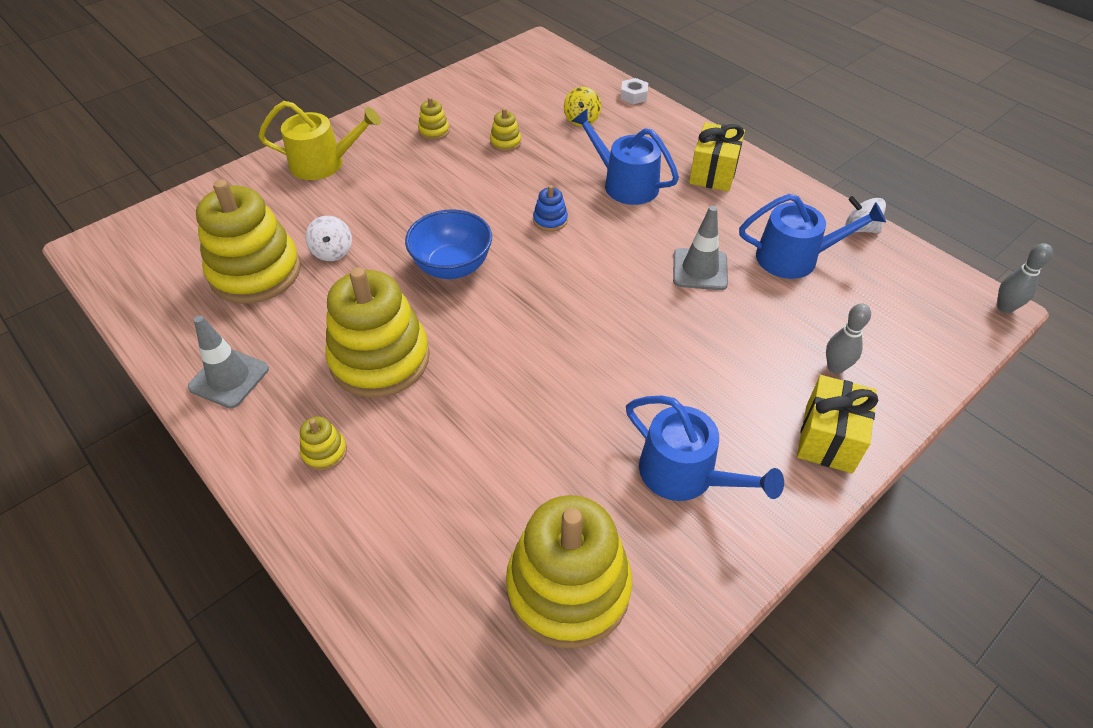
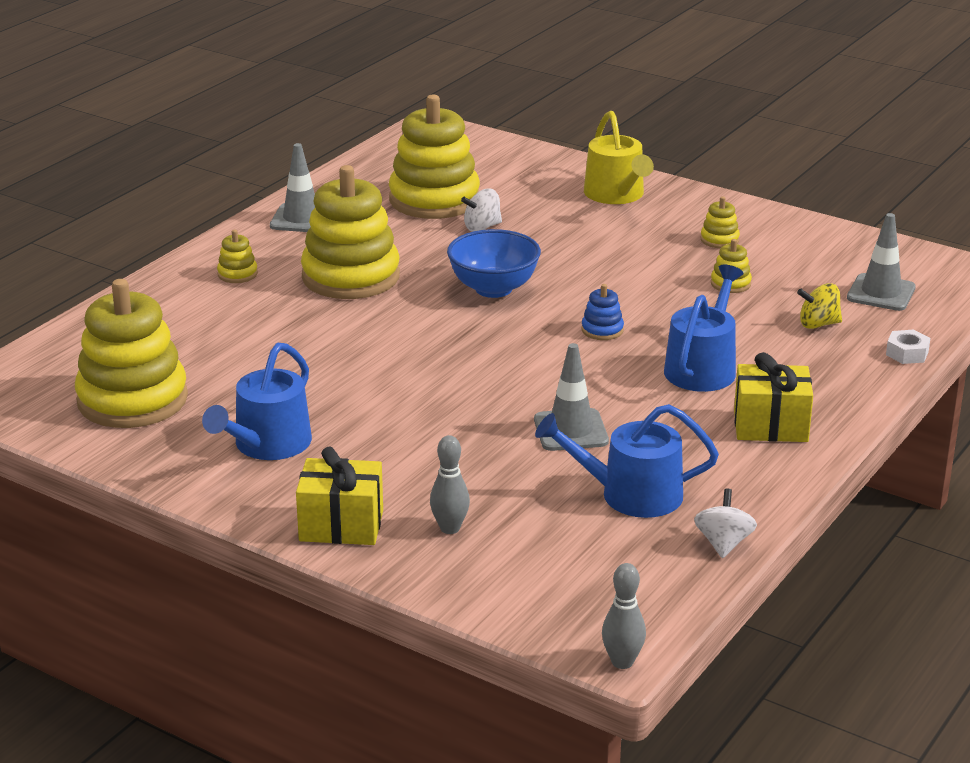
camera: 75 degrees right, 20 degrees down
(549, 85) = (881, 293): none -> grey traffic cone
(795, 258) = (631, 494): blue watering can -> blue watering can turned 105 degrees clockwise

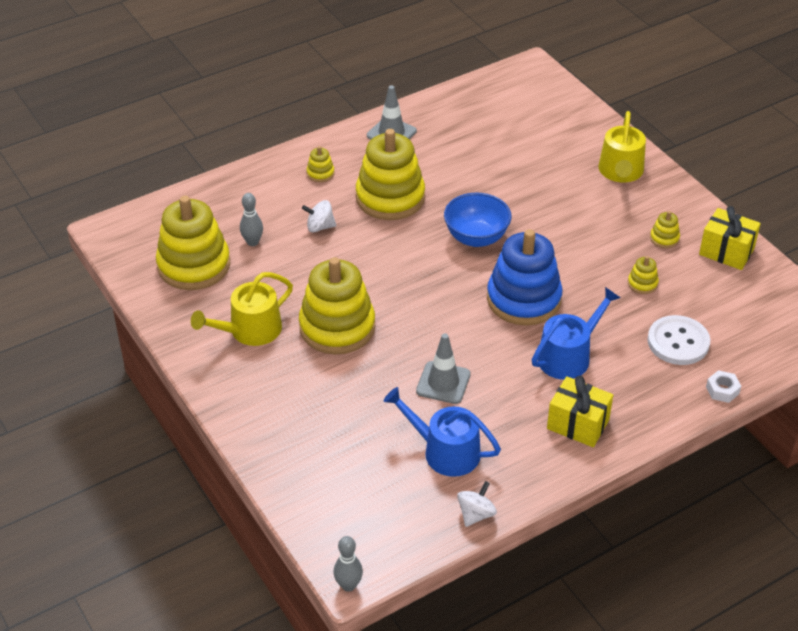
camera: 25 degrees right, 15 degrees up
(267, 445) = (250, 330): blue watering can -> yellow watering can
(341, 526) = (253, 413): yellow gift -> yellow gift (726, 251)
(434, 200) = (490, 140): yellow stacking toy -> yellow stacking toy (337, 327)
(450, 528) = (315, 439): grey bowling pin -> grey bowling pin (252, 242)
(482, 227) = (506, 176): white spinning top -> white spinning top (320, 227)
(602, 330) = (523, 299): blue stacking toy -> blue stacking toy, size x2.45
(818, 324) = (678, 342): yellow spinning top -> white button
(881, 293) = (746, 326): grey traffic cone -> none

